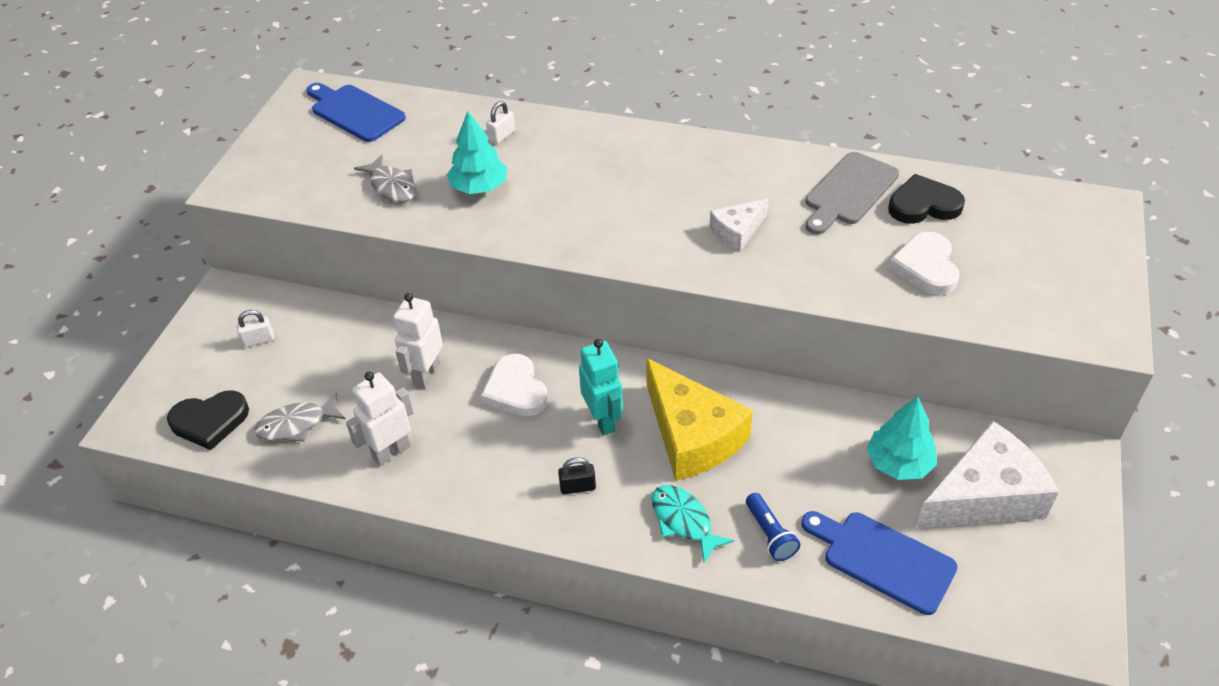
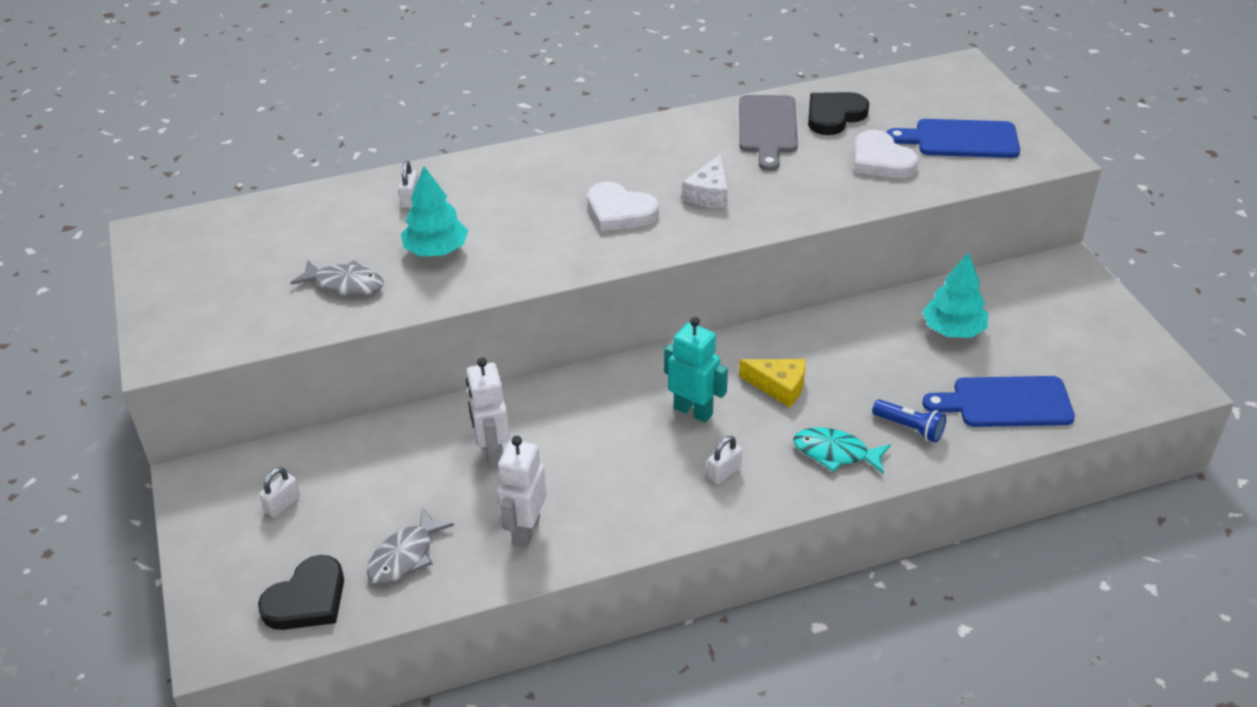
camera: 35 degrees left, 5 degrees down
(355, 112) = (228, 235): blue cutting board -> blue cutting board (960, 139)
(516, 390) = (591, 424): white heart -> white heart (620, 211)
(577, 487) = (724, 472): black padlock -> white padlock
(692, 435) = (779, 386): yellow cheese -> yellow cheese, size x0.53
(984, 496) = (1032, 323): white cheese -> none

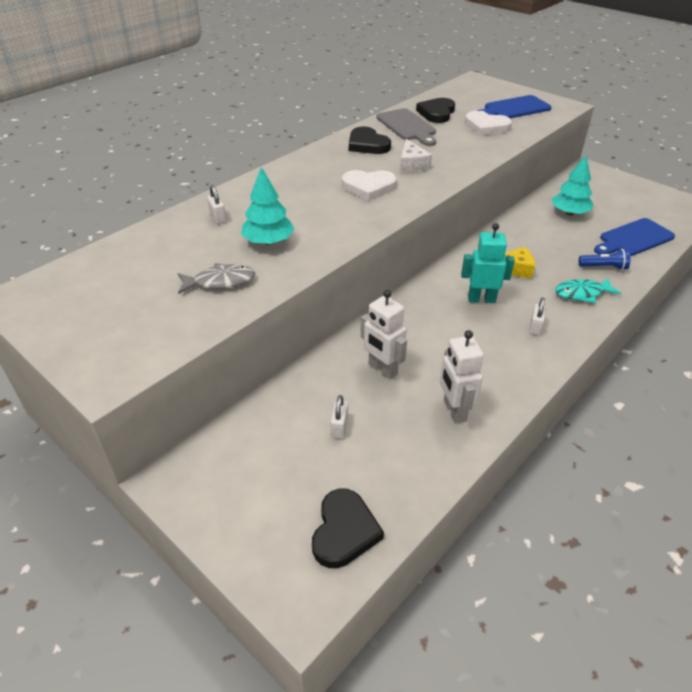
camera: 30 degrees left, 0 degrees up
(282, 504) = (260, 467): white padlock -> white padlock (339, 427)
(405, 556) = (388, 464): grey fish -> none
(683, 143) = (367, 144): none -> black heart

